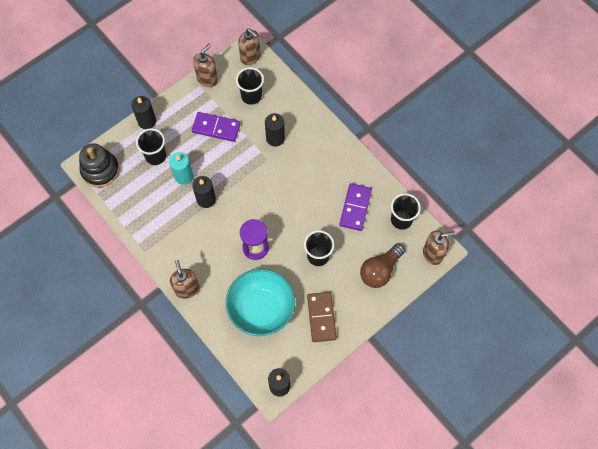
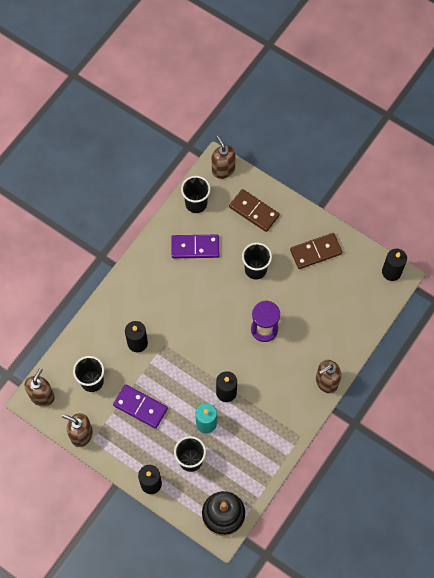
camera: 105 degrees left, 0 degrees up
(216, 128) = (140, 407): purple domino -> purple domino turned 60 degrees counterclockwise
(261, 309) = (324, 307): turquoise bowl -> none
(380, 270) = (254, 211): brown light bulb -> brown domino

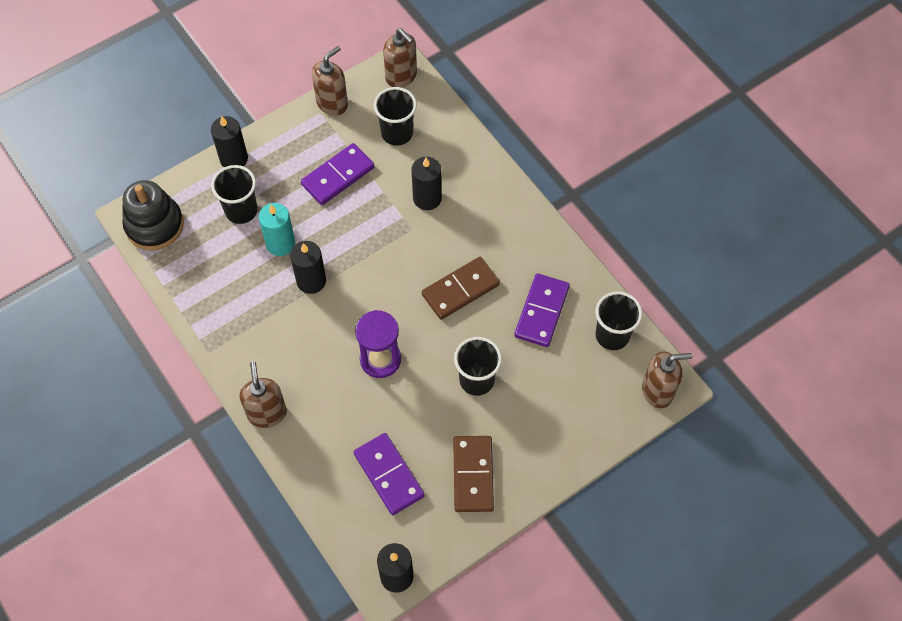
camera: 110 degrees right, 5 degrees down
(254, 211) = (572, 410): brown domino -> brown domino (460, 289)
(335, 297) = (388, 475): none -> purple domino

